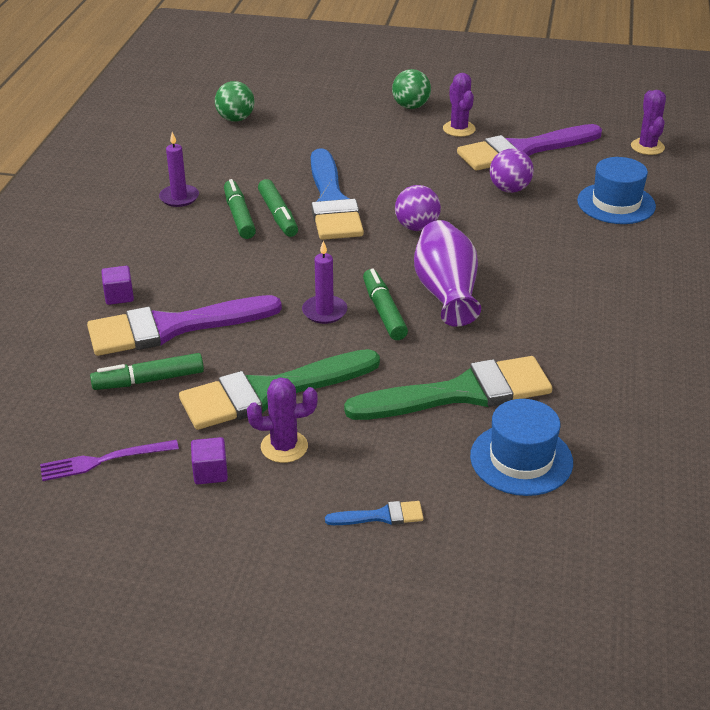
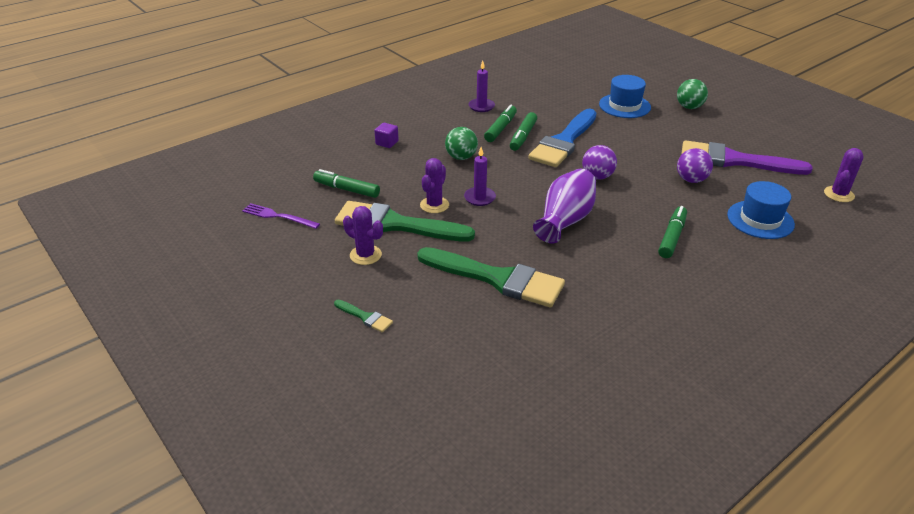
camera: 40 degrees right, 0 degrees up
(173, 327) = (391, 169): purple brush -> none
(210, 472) = (315, 248): purple cube -> none
(235, 119) = (568, 77): green ball -> green ball (461, 157)
(381, 516) = (365, 317): blue brush -> green brush
(384, 311) = (513, 213): green marker -> green marker (672, 237)
(459, 129) = (705, 131): purple cactus -> purple cactus (434, 205)
(521, 459) = (482, 333): blue hat -> blue hat (624, 106)

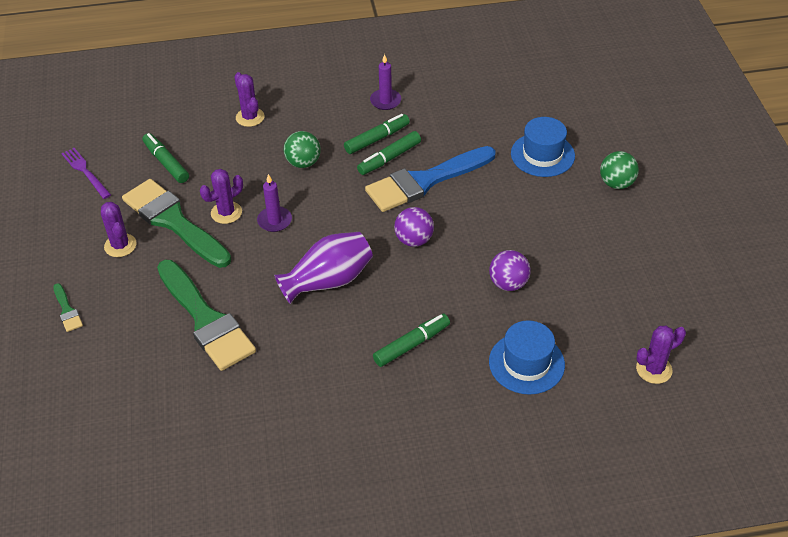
camera: 30 degrees right, 10 degrees up
(387, 143) = (250, 117): purple cube -> purple cactus
(734, 160) = (585, 277): purple brush -> none

